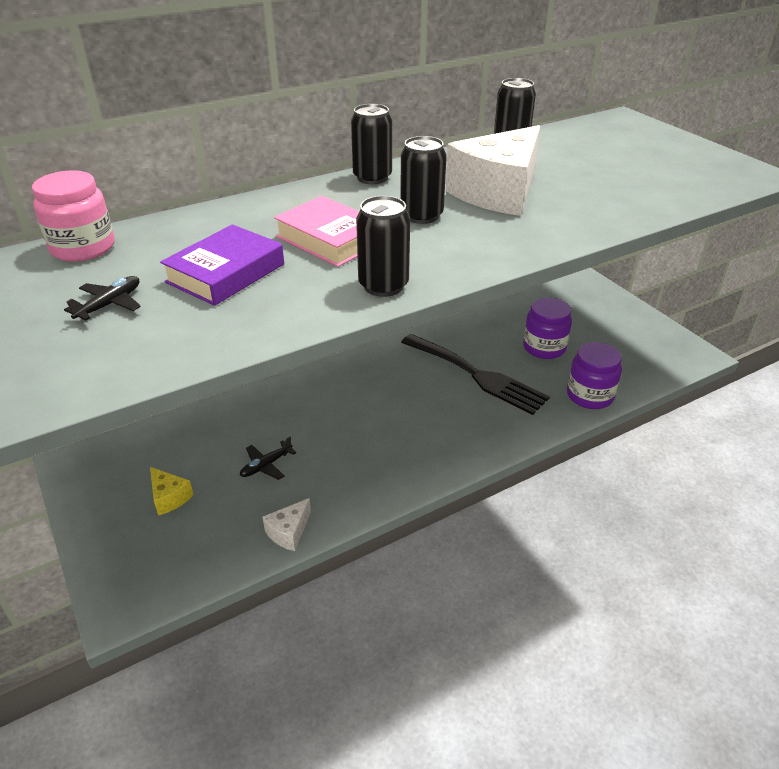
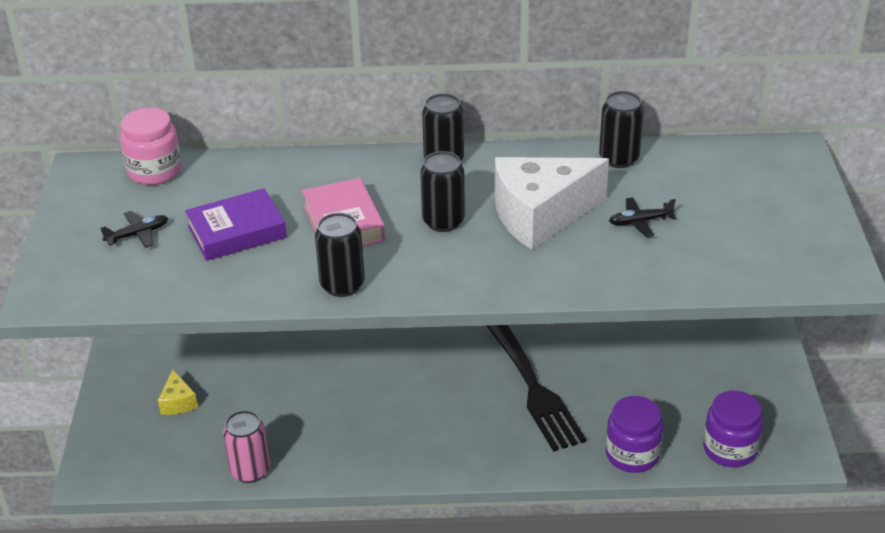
camera: 30 degrees right, 0 degrees up
(266, 465) = (272, 404): black plane -> black plane (640, 222)
(289, 532) = (250, 470): white cheese -> pink can
(544, 347) = (634, 384): purple jar -> purple jar (729, 449)

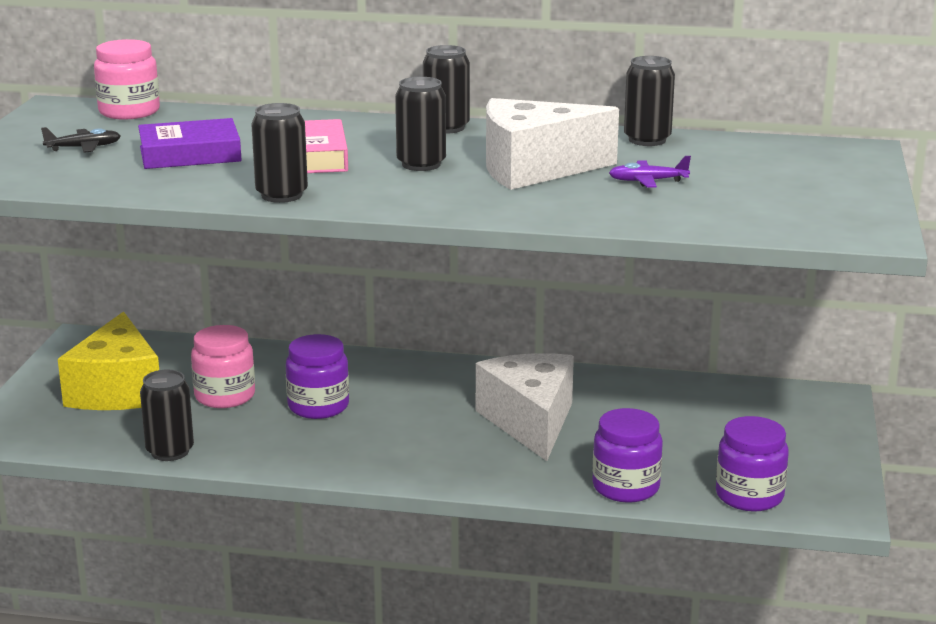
camera: 10 degrees right, 15 degrees down
(178, 402) = (117, 390): yellow cheese -> yellow cheese, size x2.25
(250, 470) = (170, 451): pink can -> black can
(272, 396) = (225, 396): none -> pink jar
(355, 397) = (318, 406): none -> purple jar
(534, 389) = (530, 422): black fork -> white cheese
(640, 222) = (647, 181): black plane -> purple plane

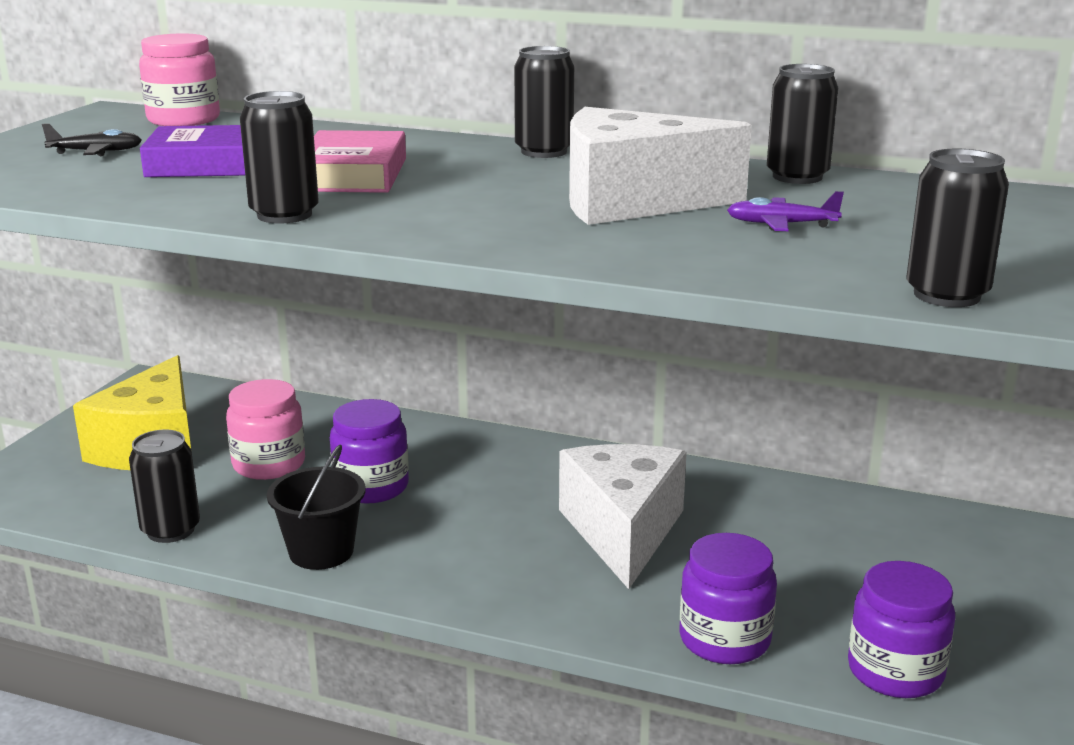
camera: 10 degrees right, 0 degrees up
(300, 456) = (321, 552): none -> black bucket
(421, 164) = (487, 189): black can -> black can (946, 295)

